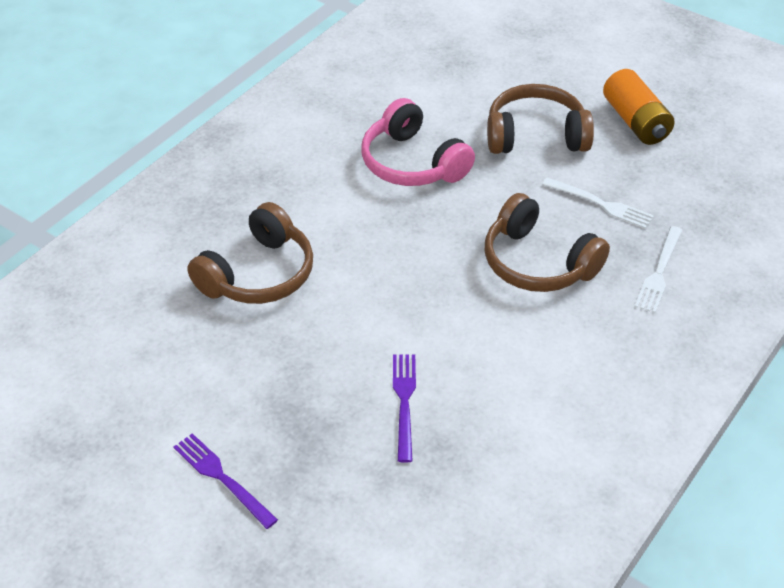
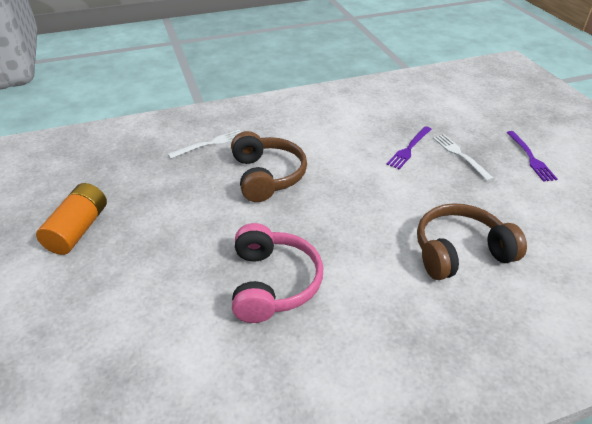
camera: 145 degrees left, 5 degrees down
(535, 135) = (156, 256): brown headphones -> none
(602, 204) = (186, 188): white fork -> white fork (459, 155)

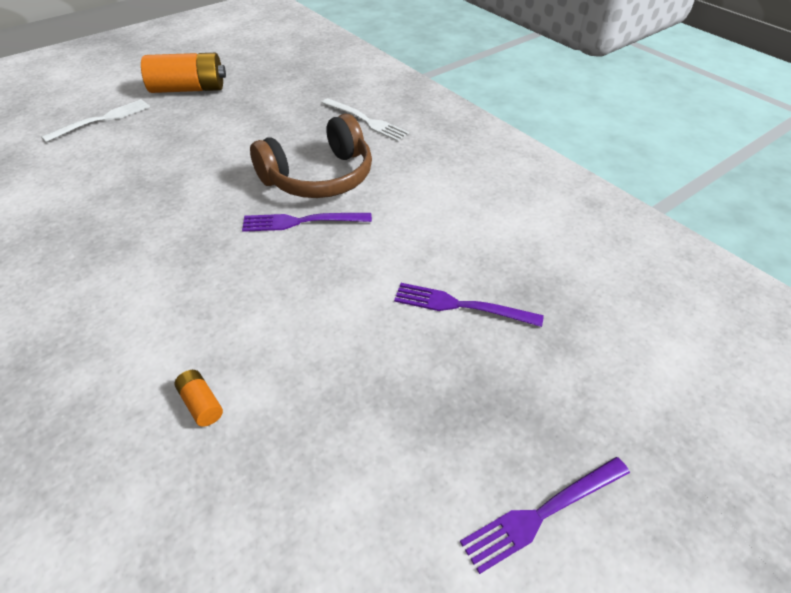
camera: 70 degrees right, 5 degrees up
(273, 283) = (120, 226): pink headphones -> none
(313, 192) = (300, 222): none -> purple fork
(459, 155) = (481, 380): white fork -> white fork (103, 119)
(460, 252) = (201, 404): brown headphones -> orange battery

